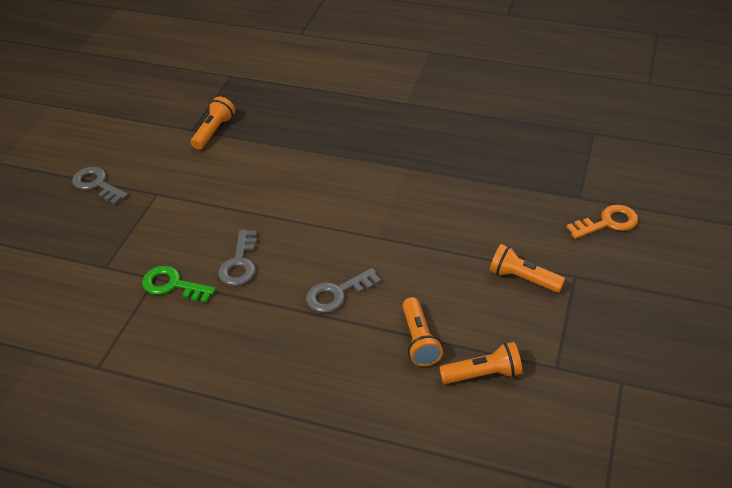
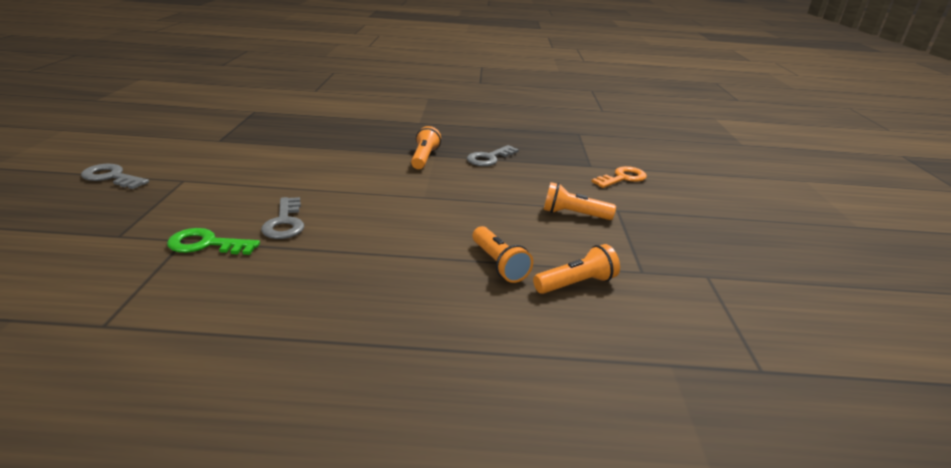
camera: 20 degrees left, 15 degrees down
(214, 131) = (242, 140): orange flashlight -> orange flashlight (424, 158)
(337, 293) = (399, 237): grey key -> grey key (489, 158)

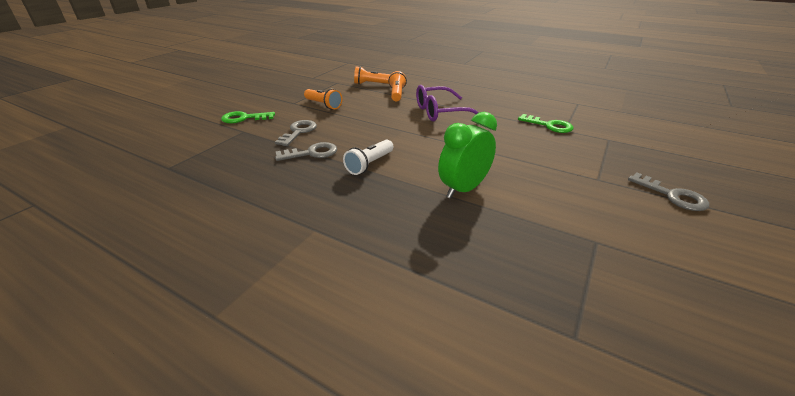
camera: 150 degrees left, 5 degrees up
(285, 222) = (504, 129): grey key -> grey key (298, 132)
(325, 153) = (463, 189): none -> green clock
(393, 236) = (440, 112): none -> purple glasses
(424, 158) = (369, 164): orange flashlight -> white flashlight
(622, 178) = (244, 118): orange key -> green key

